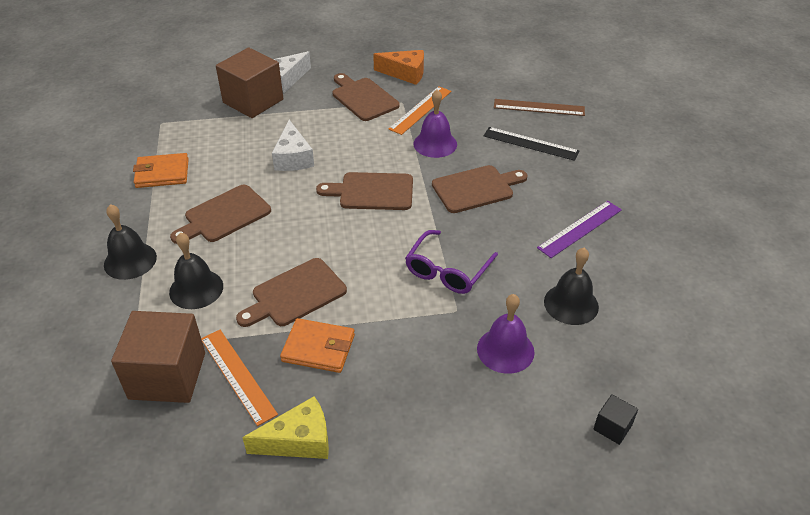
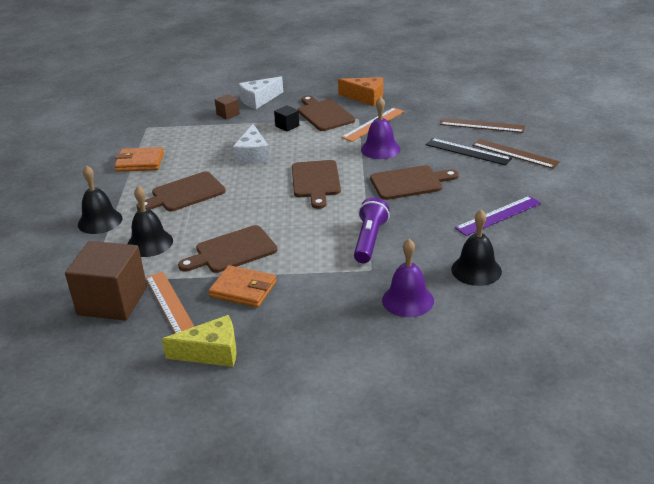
camera: 10 degrees right, 10 degrees down
(253, 101) = (228, 114): brown cube -> brown cube, size x0.44
(372, 192) = (316, 181): brown cutting board -> brown cutting board turned 105 degrees counterclockwise
(448, 270) = (369, 240): purple glasses -> purple flashlight
(581, 144) = (514, 153): none -> brown ruler
(612, 427) = (492, 362): black cube -> black cube (287, 126)

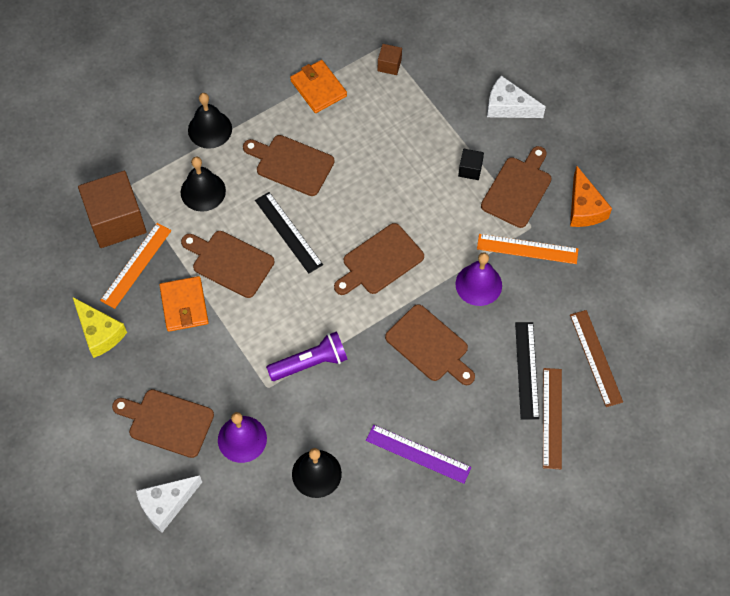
camera: 55 degrees right, 30 degrees up
(228, 114) = (458, 98): brown cube -> brown cube (389, 65)
(241, 213) = (288, 232): none -> black ruler
(253, 155) = (393, 176): white cheese -> white cheese (166, 505)
(349, 340) = (167, 422): none -> brown cutting board

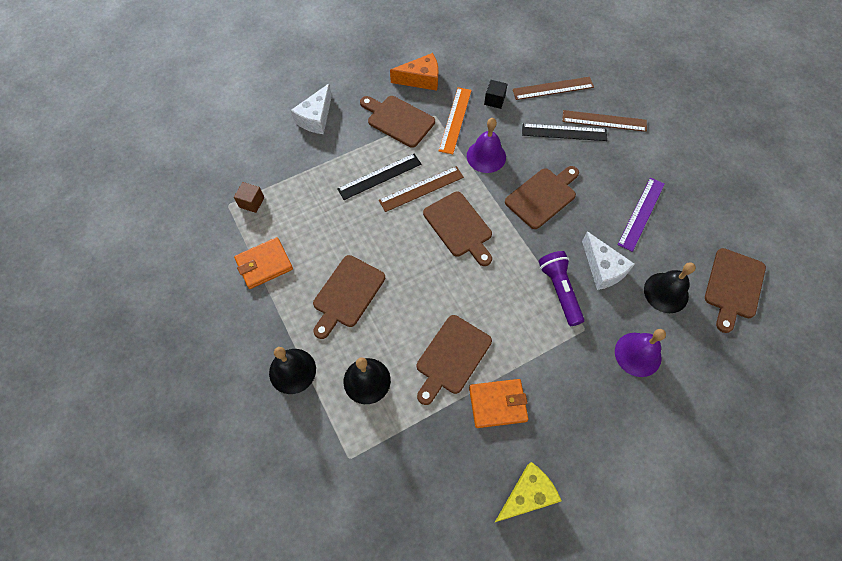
camera: 85 degrees left, 0 degrees up
(116, 221) = (392, 475): brown cube -> none
(136, 265) = (448, 454): orange ruler -> none
(166, 505) = (710, 427): white cheese -> white cheese (603, 268)
(167, 422) = (625, 425): brown cutting board -> brown cutting board (733, 287)
(288, 232) = (422, 301): black ruler -> black ruler (379, 176)
(425, 220) = (421, 188): none -> brown ruler
(470, 169) = (374, 151): black cube -> black cube (494, 100)

